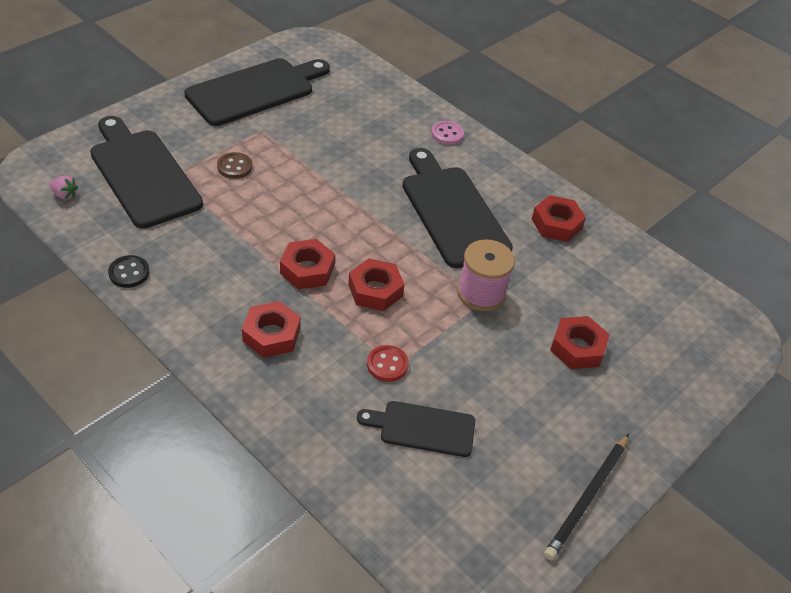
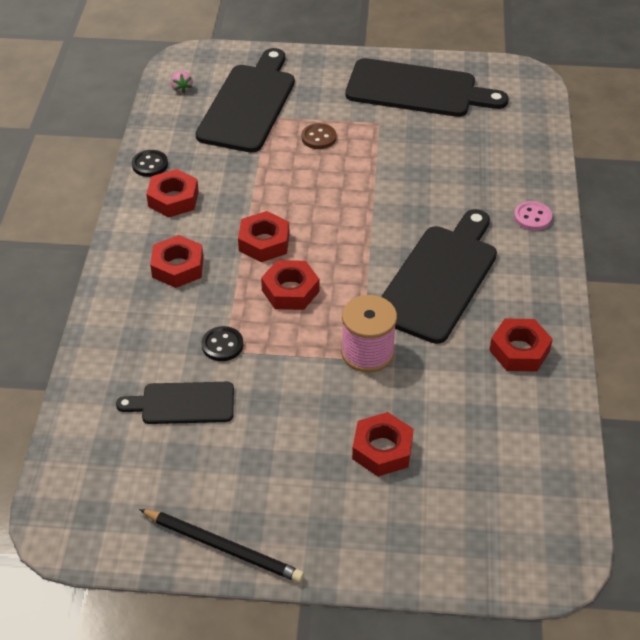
camera: 55 degrees right, 0 degrees up
(190, 286) = (173, 199): none -> red nut
(387, 364) = (222, 345): red button -> black button
(422, 428) = (183, 403): black cutting board -> black cutting board turned 60 degrees counterclockwise
(587, 497) = (222, 547): black pencil -> black pencil turned 150 degrees counterclockwise

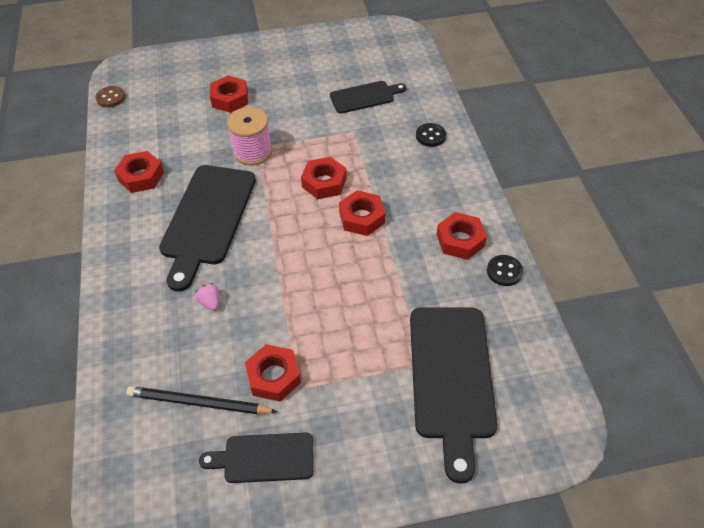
camera: 165 degrees right, 5 degrees up
(178, 267) = (420, 181): red nut -> red nut (274, 376)
(182, 88) = (537, 383): pink strawberry -> pink strawberry (210, 302)
(222, 345) = (357, 135): black button -> black button (430, 136)
(222, 547) = (307, 40): black pencil -> black pencil (199, 403)
(318, 138) = (356, 348): brown button -> brown button (111, 98)
(417, 90) = (264, 458): black cutting board -> black cutting board, size x0.57
(532, 217) = (126, 299): pink button -> none

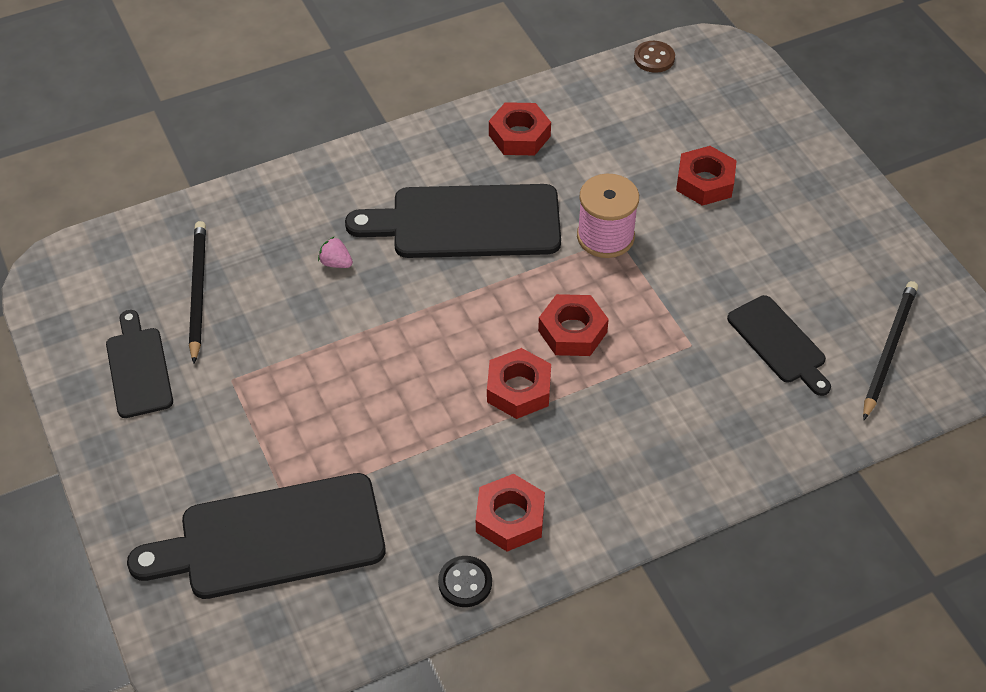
camera: 75 degrees right, 0 degrees up
(210, 302) = (336, 263): pink strawberry -> pink strawberry turned 105 degrees counterclockwise
(274, 376) = (243, 351): red nut -> none
(383, 58) = (888, 350): none -> black pencil
(430, 136) = (721, 447): black button -> none

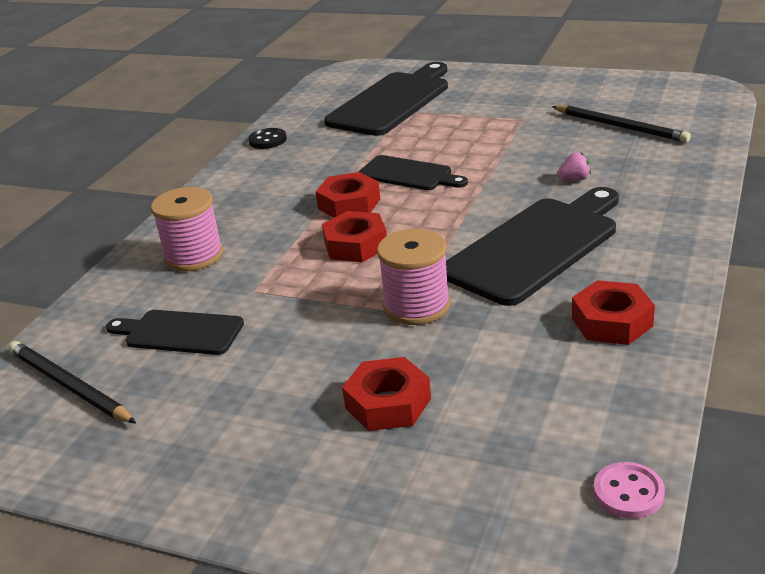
camera: 140 degrees right, 20 degrees down
(138, 368) = (578, 96): black cutting board -> black cutting board (409, 174)
(510, 518) = (275, 166): red nut -> none
(654, 58) = (628, 493): brown button -> pink button
(701, 430) = (194, 256): none -> pink spool
(888, 350) = (69, 386): black pencil -> black pencil turned 150 degrees clockwise

